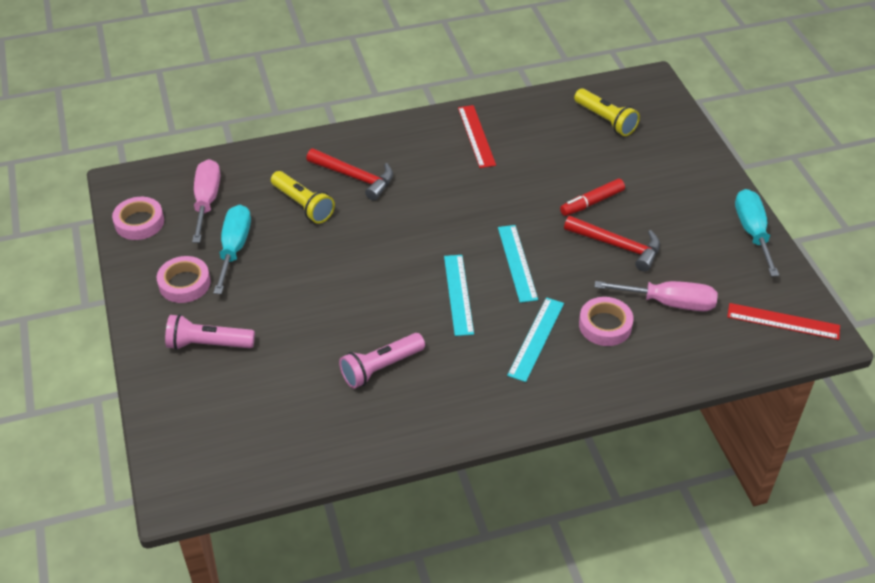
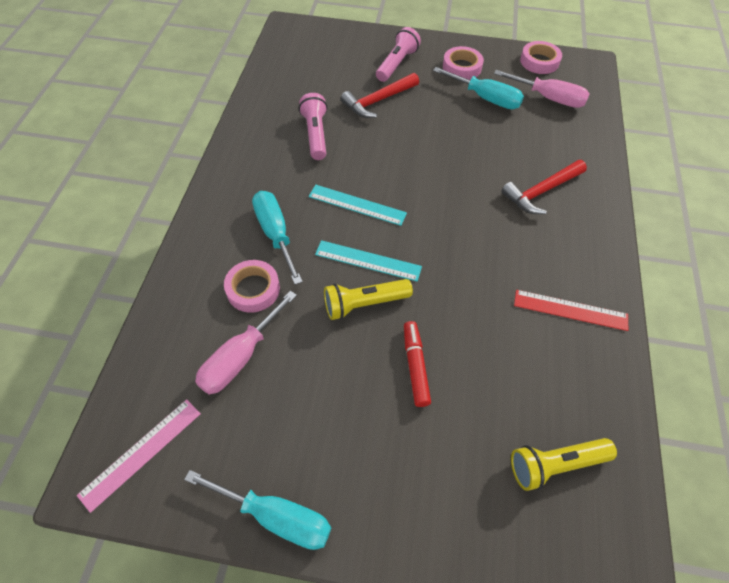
camera: 115 degrees right, 10 degrees up
(303, 205) = (518, 148): yellow flashlight -> yellow flashlight (364, 304)
(536, 338) = (275, 234): turquoise ruler -> turquoise screwdriver
(617, 246) = (340, 355): red hammer -> red hammer (378, 101)
(783, 321) = (141, 453): red ruler -> pink ruler

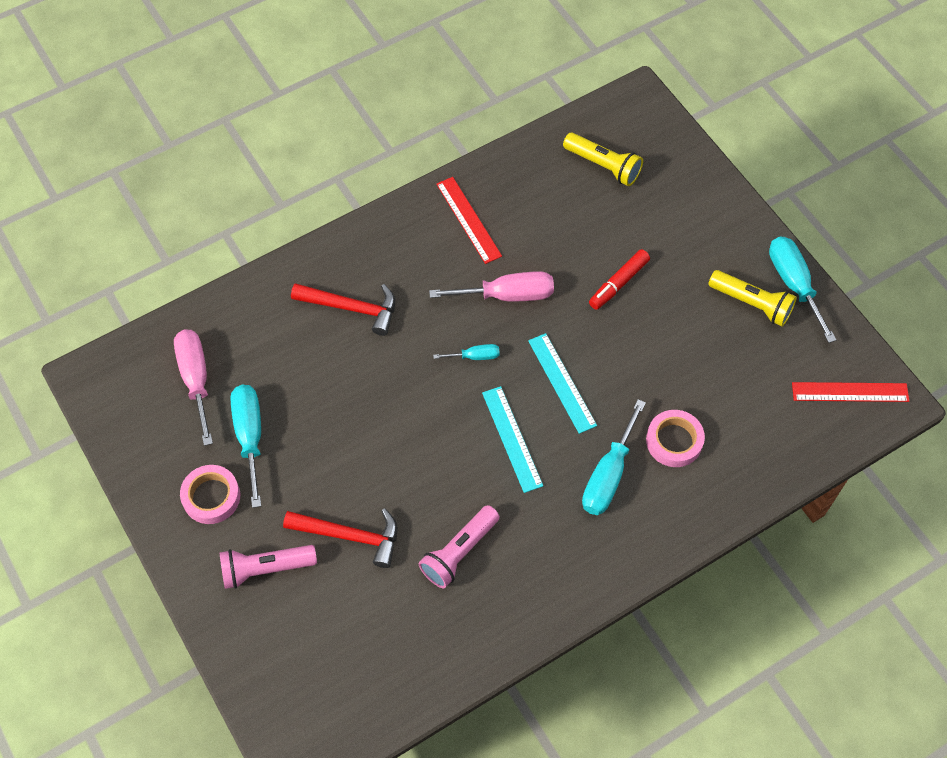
camera: 130 degrees left, 5 degrees up
(141, 453) = (850, 392): pink ruler -> red ruler
(240, 357) = (731, 396): pink screwdriver -> pink screwdriver (507, 295)
(364, 304) = (603, 353): yellow flashlight -> yellow flashlight (752, 304)
(438, 228) = (475, 356): none -> turquoise screwdriver
(539, 61) = (130, 427): pink tape -> none

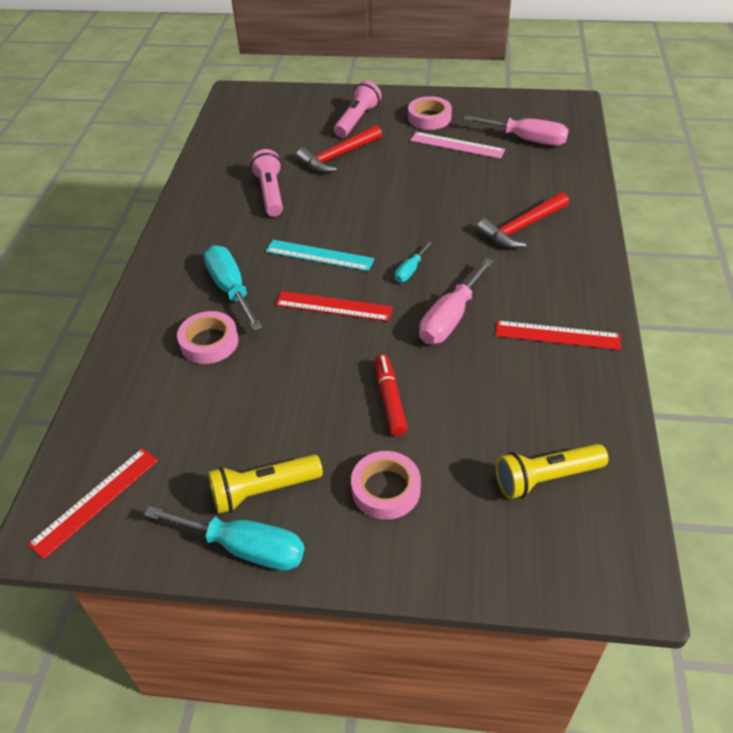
camera: 130 degrees right, 15 degrees down
(250, 436) = (457, 145): turquoise screwdriver -> pink ruler
(562, 382) = (333, 306): turquoise ruler -> red ruler
(688, 240) = (386, 489): none -> pink tape

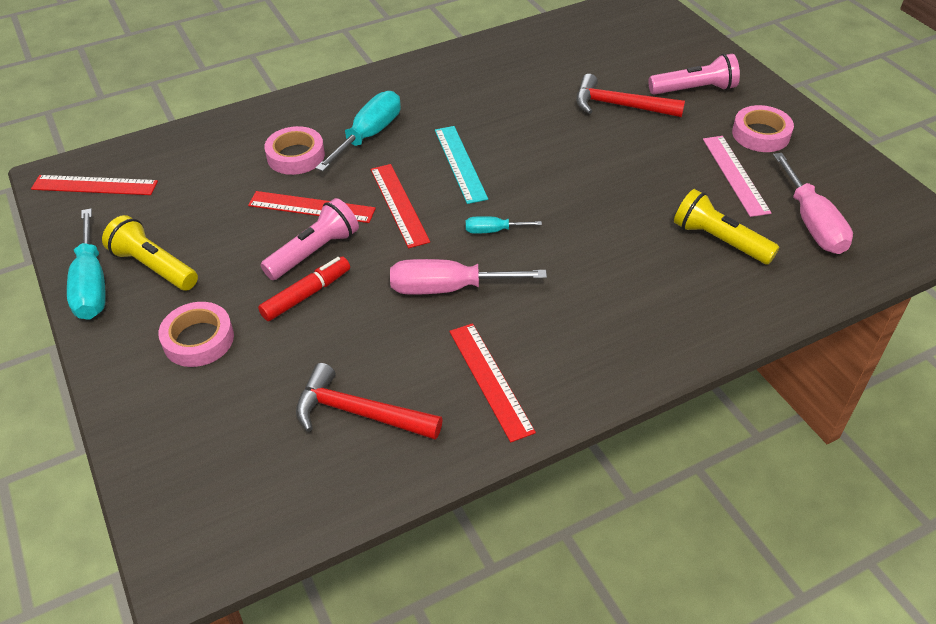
camera: 55 degrees right, 0 degrees up
(270, 193) = (518, 93): pink flashlight -> pink flashlight (314, 252)
(286, 357) = (311, 207): none -> red ruler
(521, 228) = (642, 283): red hammer -> red hammer (359, 413)
(545, 478) = (279, 448): yellow flashlight -> yellow flashlight (719, 240)

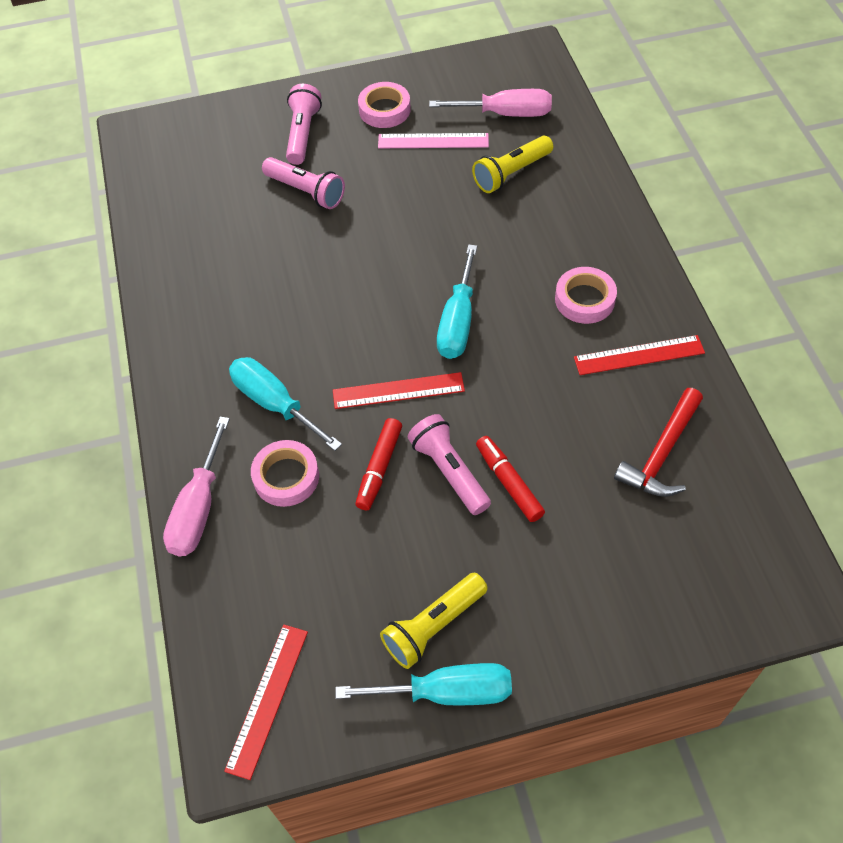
camera: 75 degrees left, 10 degrees up
(198, 339) = (551, 582): pink tape -> pink tape (584, 299)
(311, 207) = (379, 468): red ruler -> red marker
(448, 288) = (525, 368): pink screwdriver -> pink screwdriver (198, 508)
(460, 163) = (351, 331): turquoise ruler -> none
(493, 231) = (458, 322): turquoise screwdriver -> turquoise screwdriver, size x1.92
(620, 106) = (306, 191): red hammer -> pink flashlight

